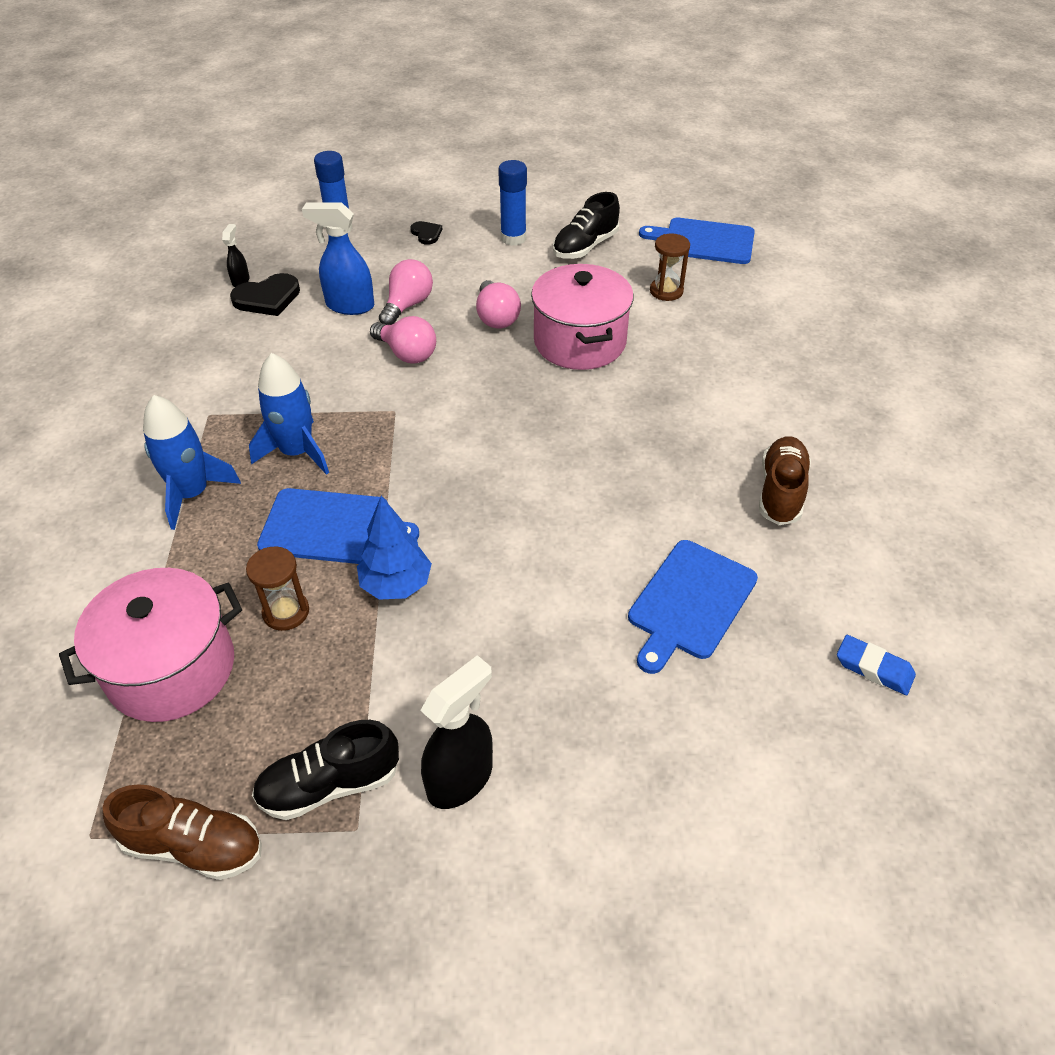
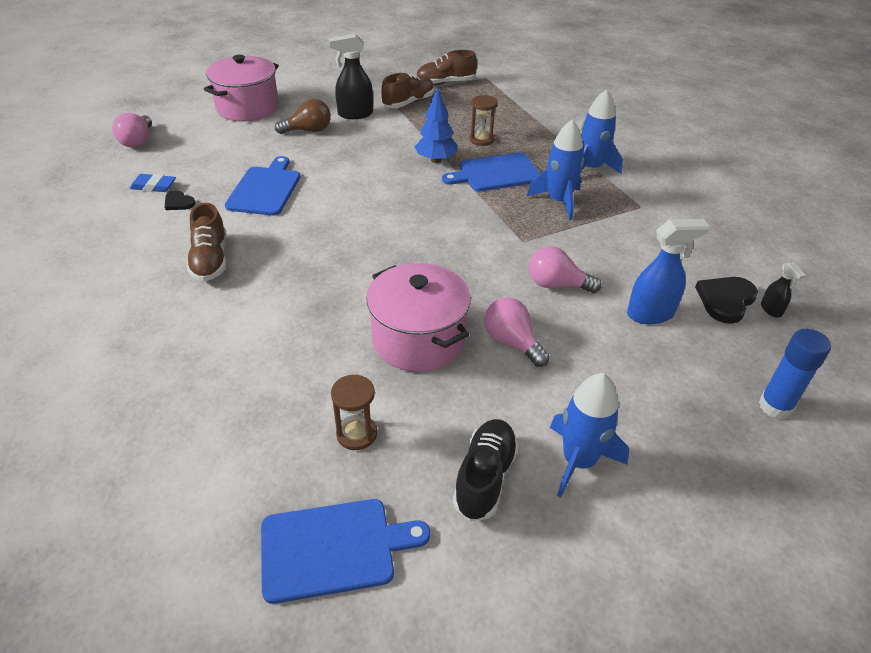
camera: 155 degrees right, 5 degrees down
(171, 669) = (511, 114): pink pot -> pink pot (248, 108)
(330, 785) = (408, 103): black shoe -> brown shoe
(407, 305) = (602, 330): pink light bulb -> pink light bulb (137, 141)
(426, 234) = (679, 432): black heart -> black heart (178, 202)
(460, 779) = (355, 114): black spray bottle -> black spray bottle turned 60 degrees clockwise
(513, 238) = (578, 461): blue glue stick -> blue rocket
(574, 749) = (308, 130): none -> brown light bulb

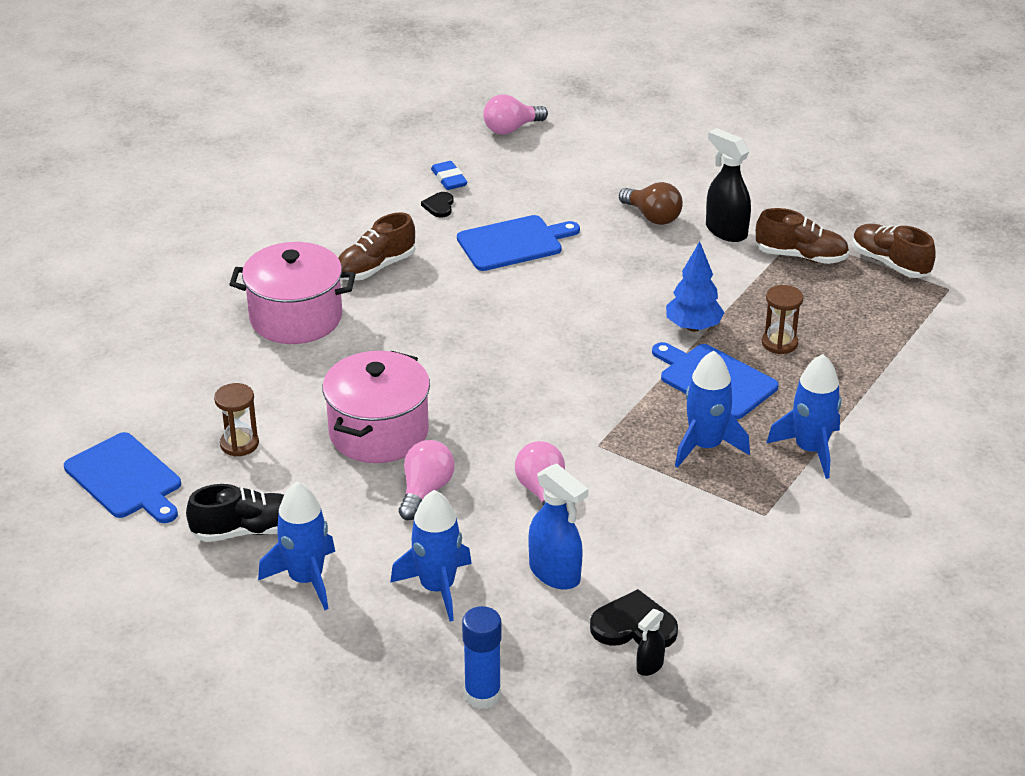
camera: 60 degrees right, 5 degrees down
(248, 108) = (651, 157): pink pot -> pink pot (296, 318)
(634, 381) = (437, 588): none -> blue rocket

